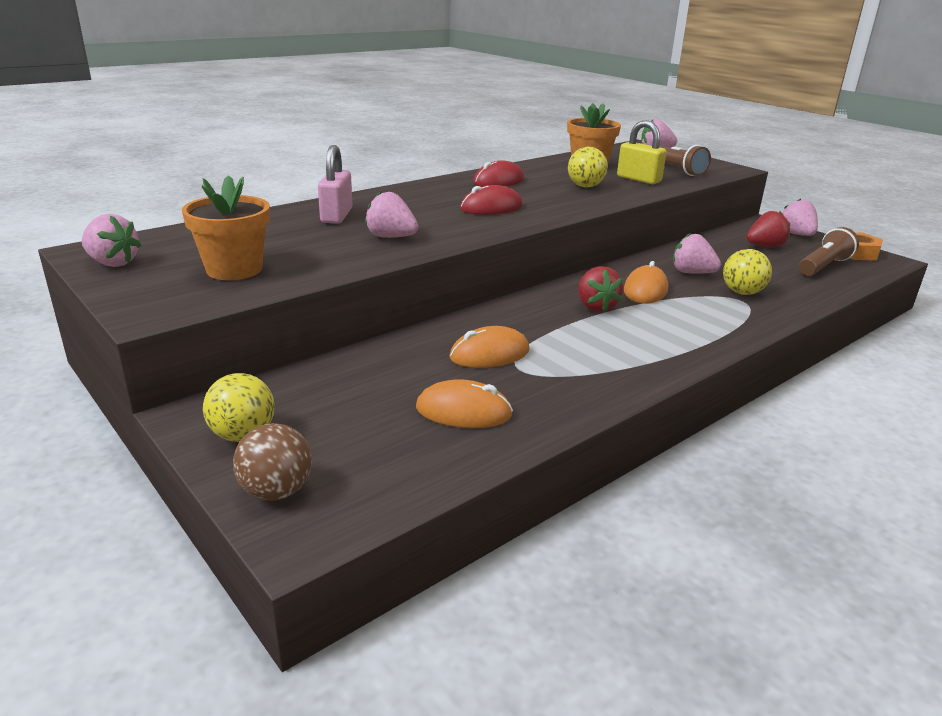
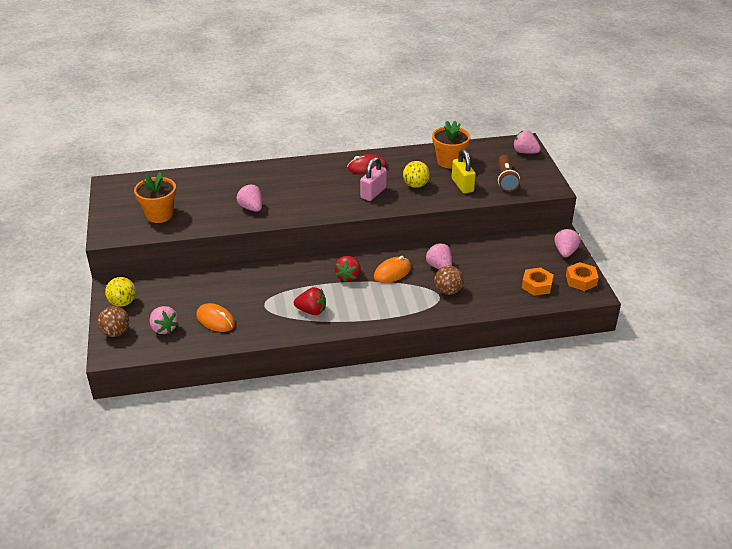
camera: 30 degrees right, 10 degrees up
(112, 263) = (114, 196): pink strawberry -> pink strawberry (164, 328)
(336, 216) = (241, 182): pink padlock -> pink padlock (373, 193)
(489, 354) = (259, 291): orange mouse -> none
(491, 207) = (332, 194): red mouse -> none
(742, 292) = (448, 291): yellow ball -> brown ball
(765, 246) = (523, 257): red strawberry -> red strawberry (311, 311)
(824, 266) = (537, 285): brown flashlight -> orange nut

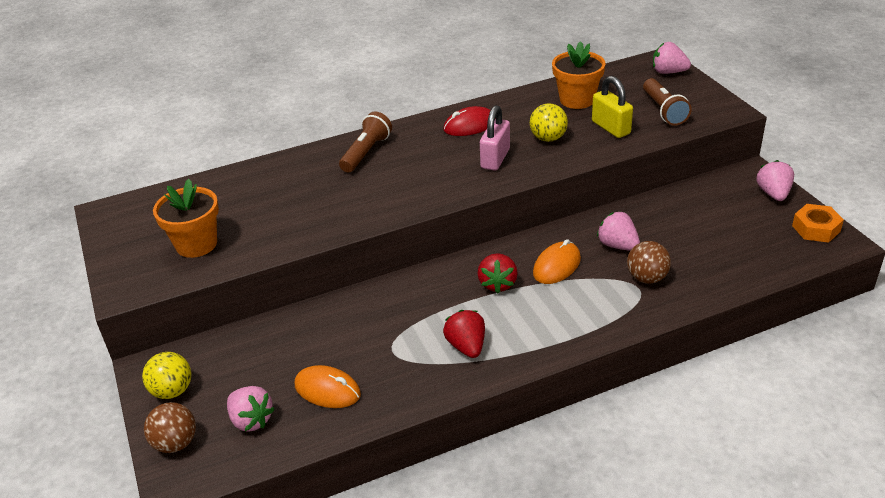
camera: 10 degrees left, 0 degrees up
(251, 208) = (330, 210): pink strawberry -> none
(289, 174) = (366, 152): none -> brown flashlight
(311, 311) = (466, 346): red strawberry -> red strawberry turned 105 degrees counterclockwise
(537, 285) = (762, 247): orange nut -> none

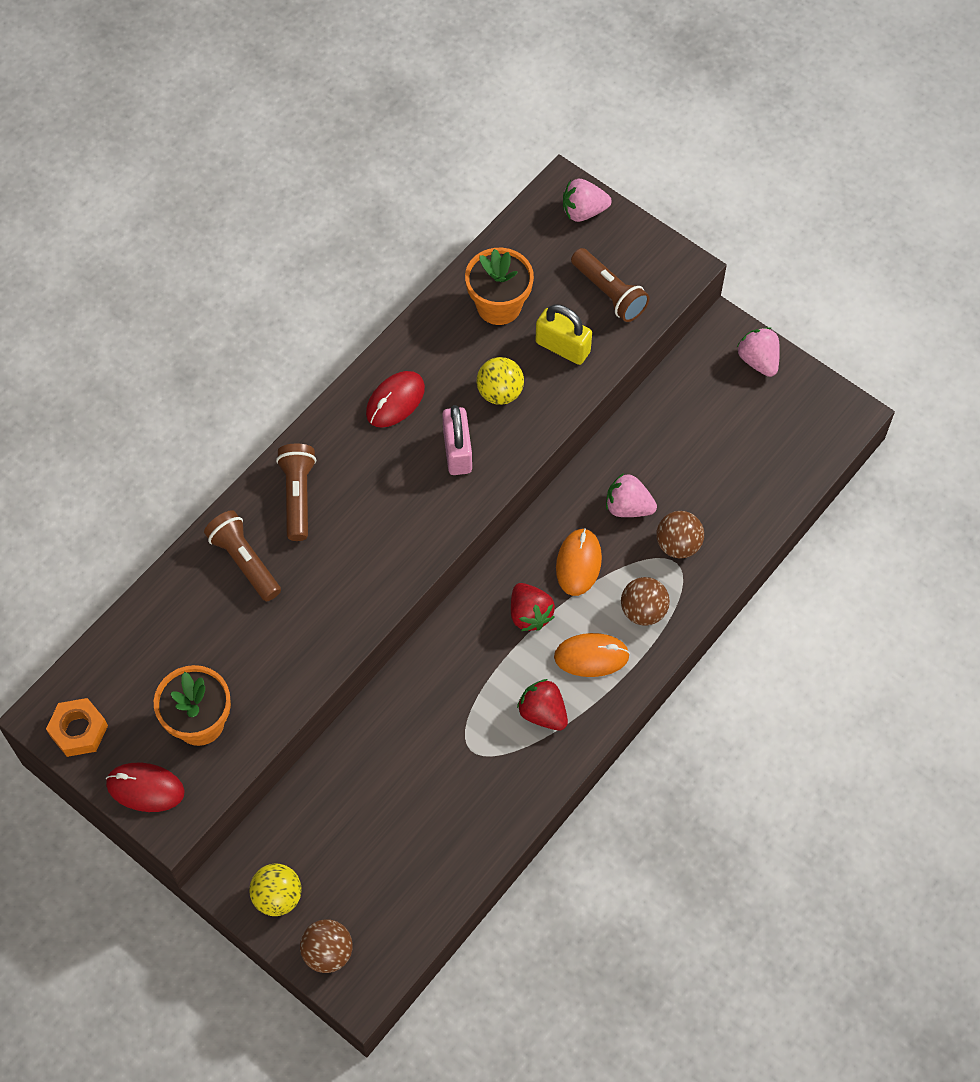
camera: 30 degrees left, 25 degrees up
(126, 268) = (145, 788): none -> red mouse
(251, 420) = (384, 894): pink strawberry -> none
(303, 173) = (244, 561): none -> brown flashlight
(327, 390) = (436, 826): orange mouse -> orange mouse (591, 656)
(593, 309) = (643, 611): none -> brown ball
(816, 228) = (818, 402): orange nut -> orange nut (78, 730)

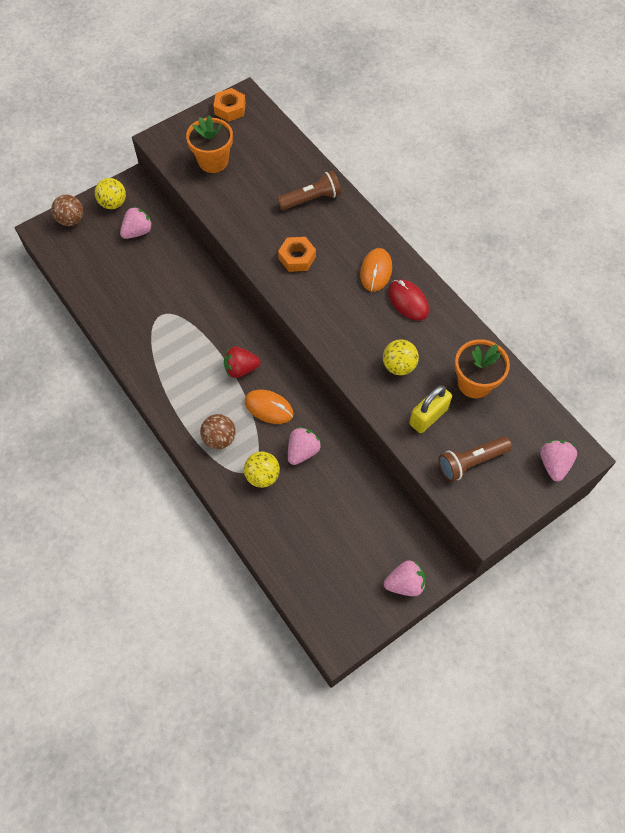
camera: 105 degrees right, 0 degrees up
(145, 788) = (183, 132): red mouse -> none
(298, 496) = (350, 234): brown flashlight -> none
(326, 837) = (138, 232): none -> pink strawberry
(358, 554) = (297, 258): none -> orange nut
(457, 451) = (357, 329): pink padlock -> none
(543, 713) = (169, 359): red strawberry -> none
(591, 656) = (198, 398): orange mouse -> orange mouse (376, 271)
(678, 545) = (262, 476): brown ball -> yellow ball

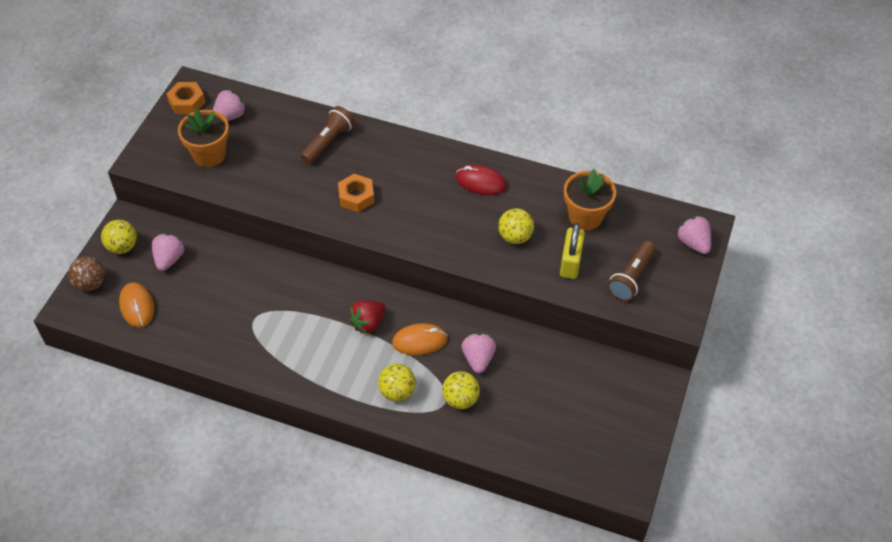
camera: 35 degrees left, 10 degrees down
(219, 439) = (397, 392): brown ball -> yellow ball
(376, 271) = (434, 172): orange mouse -> orange mouse (137, 306)
(405, 583) = (645, 411): pink strawberry -> pink strawberry (229, 116)

